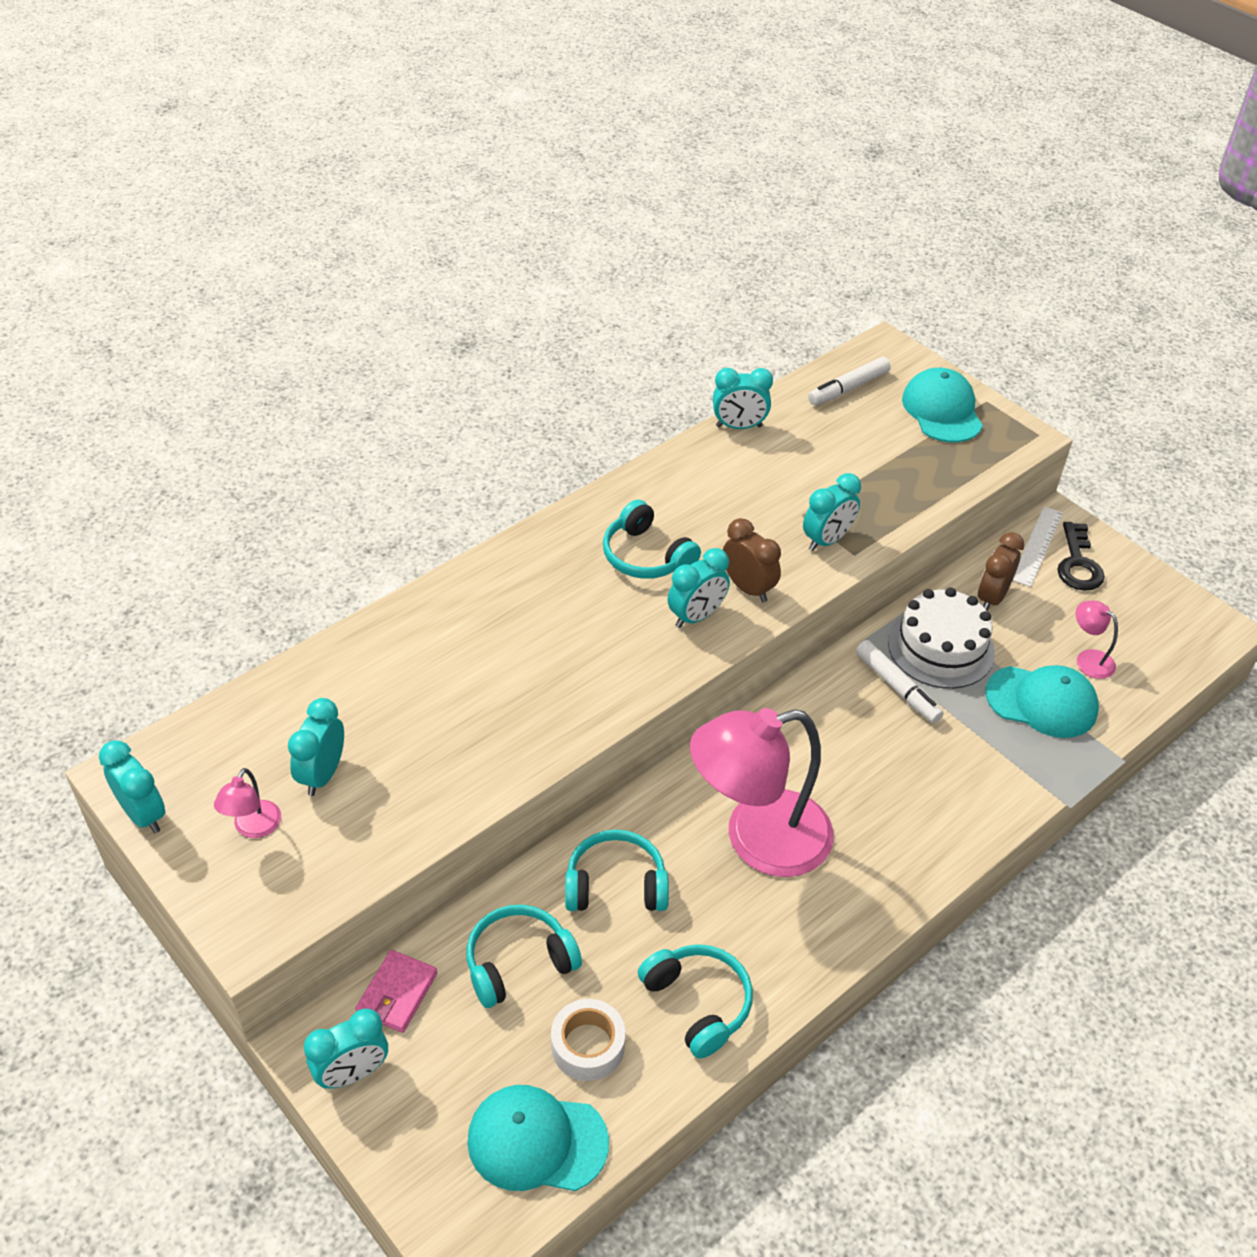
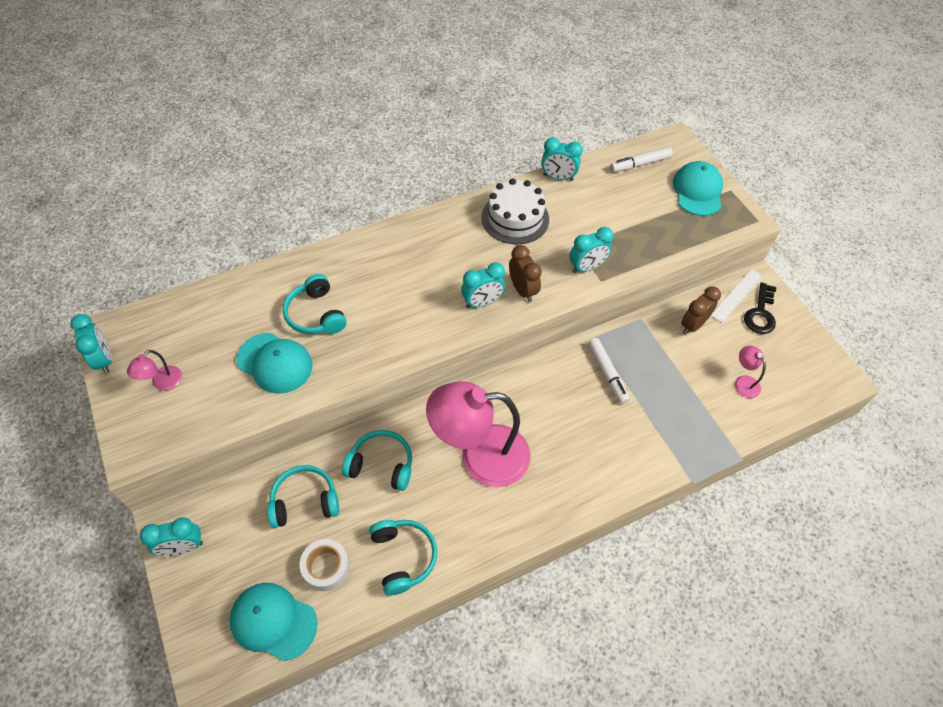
camera: 15 degrees right, 10 degrees up
(322, 774) = (215, 357): turquoise clock -> none
(397, 993) = (226, 503): pink wallet -> none
(646, 556) = (465, 254): turquoise headphones -> turquoise headphones (316, 314)
(941, 647) = (646, 352): white cake -> white cake (515, 218)
(1041, 702) = (700, 405): turquoise cap -> turquoise cap (275, 363)

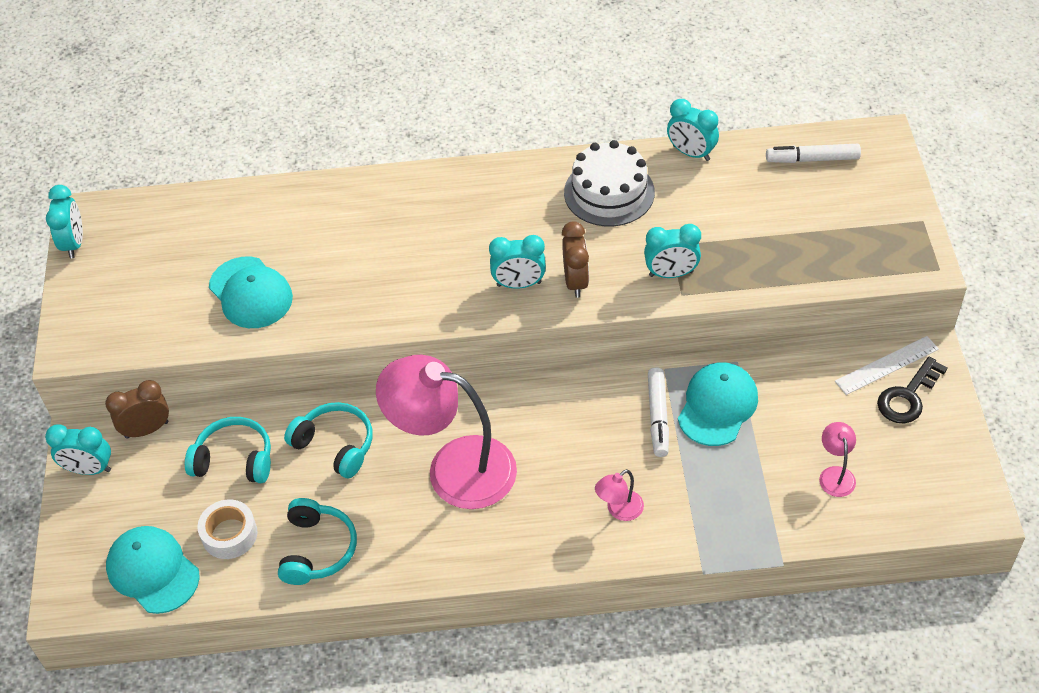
camera: 25 degrees right, 5 degrees down
(162, 383) = (124, 284): pink lamp -> pink lamp (619, 510)
(316, 314) = (318, 250): turquoise headphones -> none
(692, 325) = (803, 387): brown clock -> brown clock (147, 429)
(697, 191) = (874, 212): turquoise cap -> turquoise cap (717, 406)

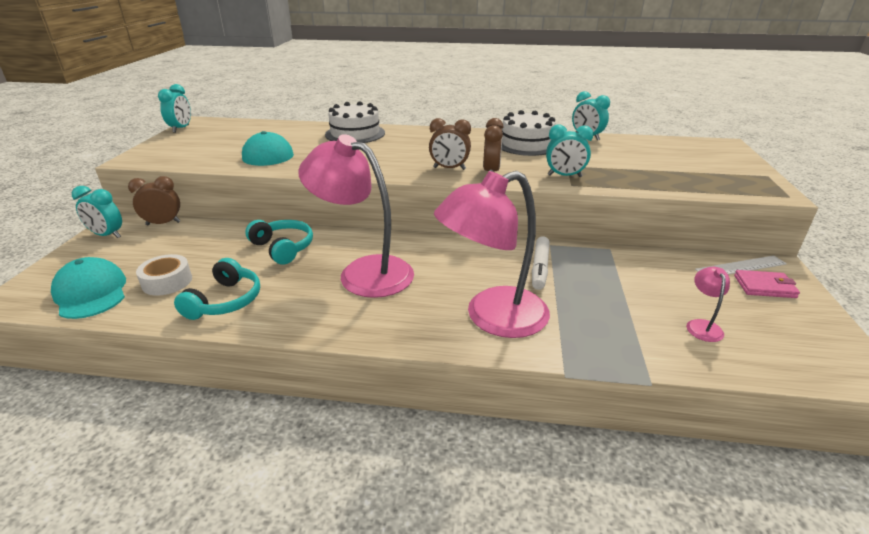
camera: 10 degrees right, 20 degrees down
(234, 460) = (207, 245): turquoise headphones -> none
(351, 207) = (355, 133): none -> white cake
(519, 284) = (449, 168): turquoise clock -> brown clock
(619, 510) = (492, 318): pink lamp -> pink lamp, size x2.45
(717, 406) = (591, 269): turquoise cap -> none
(812, 159) = (674, 146): white marker -> none
(908, 396) = (764, 287): black key -> pink wallet

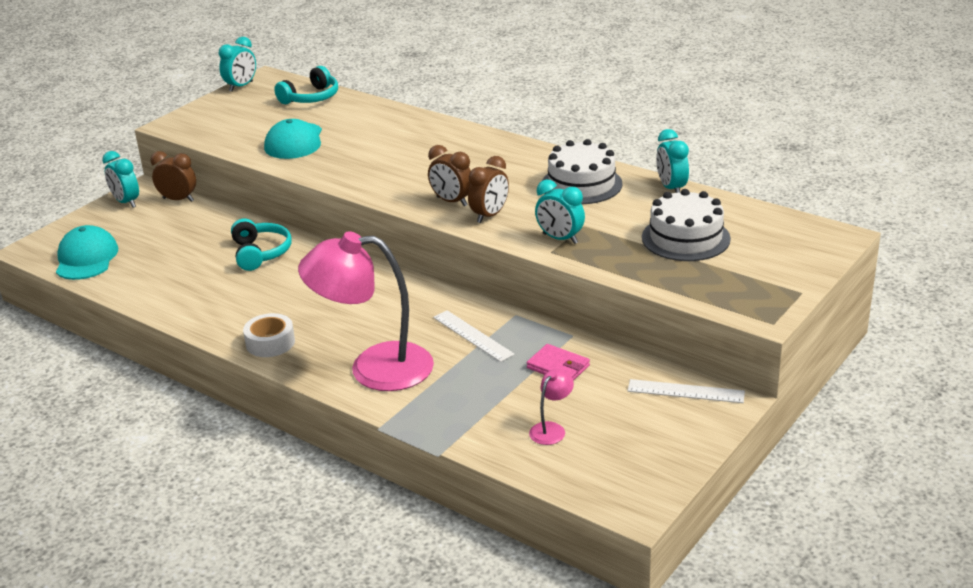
camera: 30 degrees right, 0 degrees up
(167, 281) = (146, 263): white tape -> white tape (270, 343)
(225, 301) = (177, 293): turquoise headphones -> turquoise headphones (311, 98)
(355, 133) = (409, 129): white cake -> white cake (685, 238)
(363, 272) = (308, 296): pink lamp -> none
(540, 268) = (473, 335): white marker -> white ruler
(764, 287) = (676, 416): pink wallet -> pink wallet (558, 367)

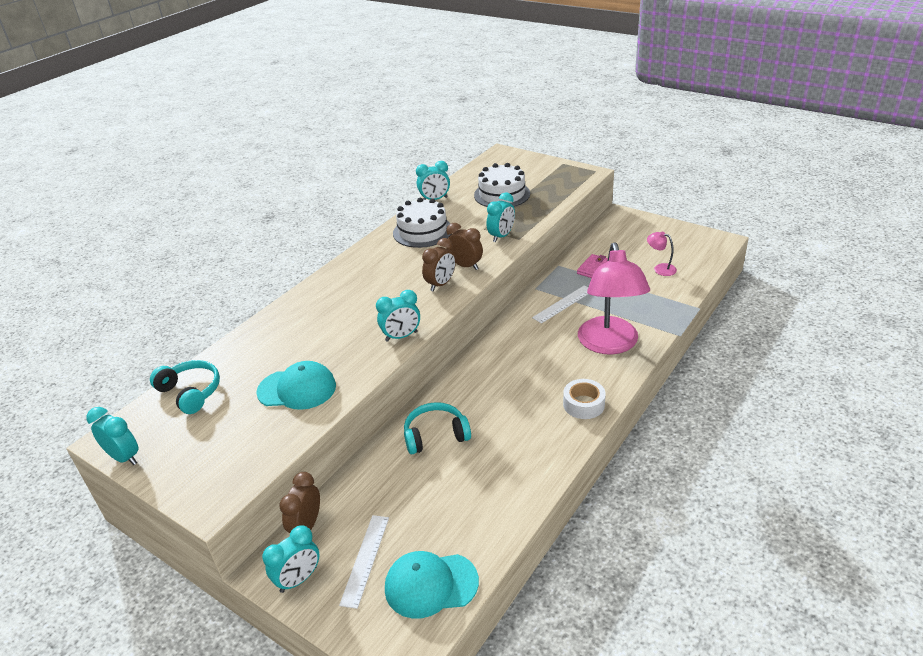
camera: 90 degrees left, 5 degrees up
(357, 184) = (401, 336): none -> turquoise clock
(685, 391) = (612, 227): white ruler -> white ruler (365, 559)

